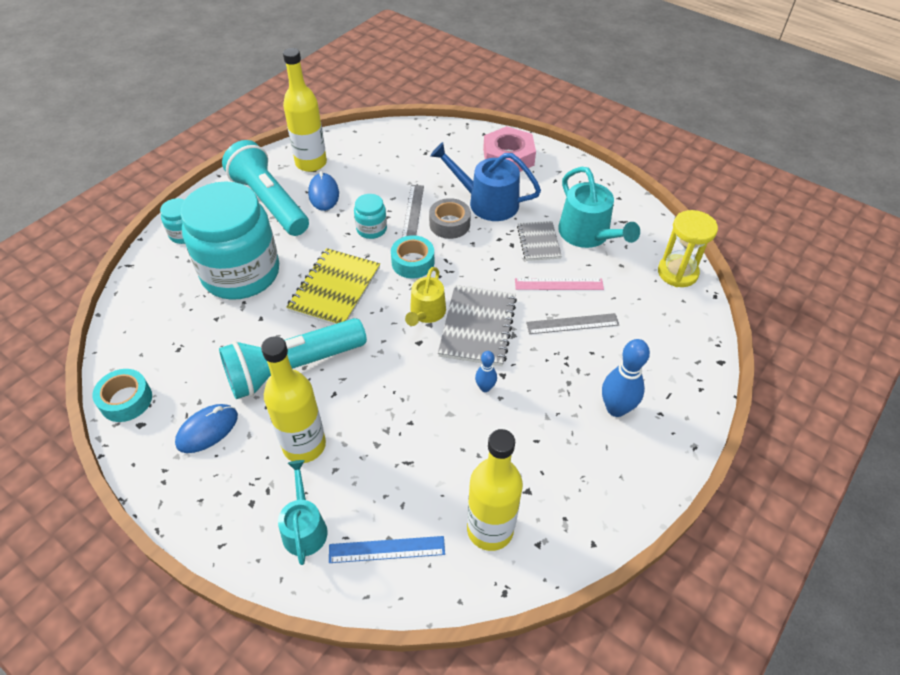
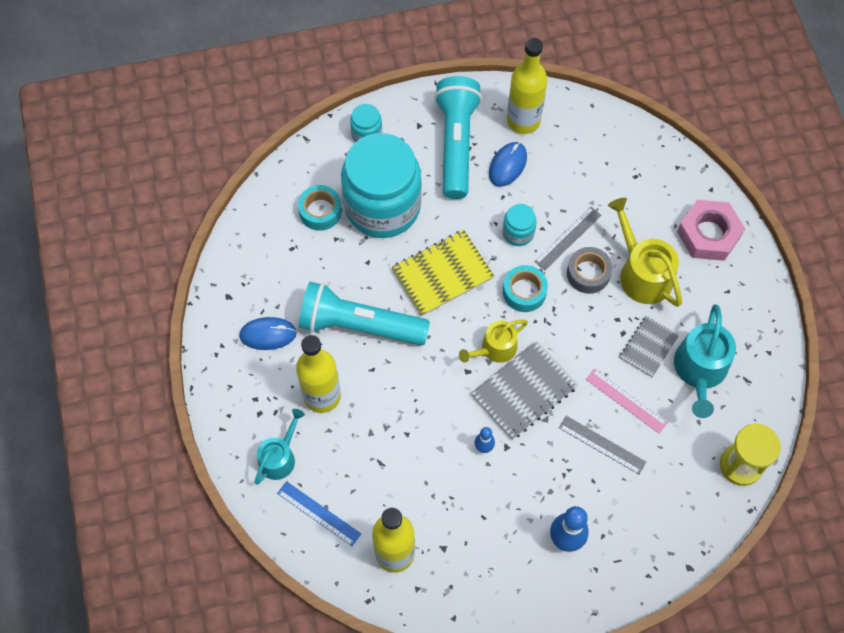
camera: 40 degrees right, 15 degrees up
(126, 400) = (231, 269): turquoise tape -> turquoise tape (320, 211)
(487, 202) = (642, 273): blue watering can -> yellow watering can

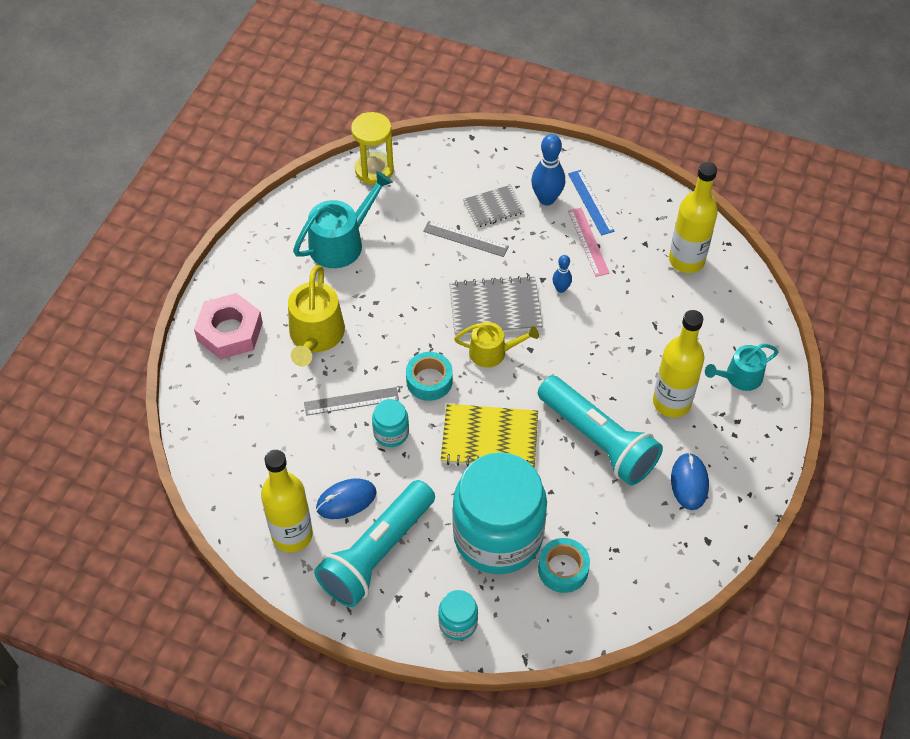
camera: 145 degrees left, 10 degrees down
(268, 334) = (689, 482): blue mouse -> blue mouse turned 60 degrees clockwise
(319, 513) = (731, 319): blue ruler -> blue ruler (590, 202)
(588, 273) = (361, 362): grey tape -> none
(602, 445) = (465, 239): grey ruler -> grey ruler turned 45 degrees counterclockwise
(626, 401) = (419, 255): pink ruler -> pink ruler (588, 242)
(648, 347) = (365, 280): grey notebook -> grey notebook (493, 207)

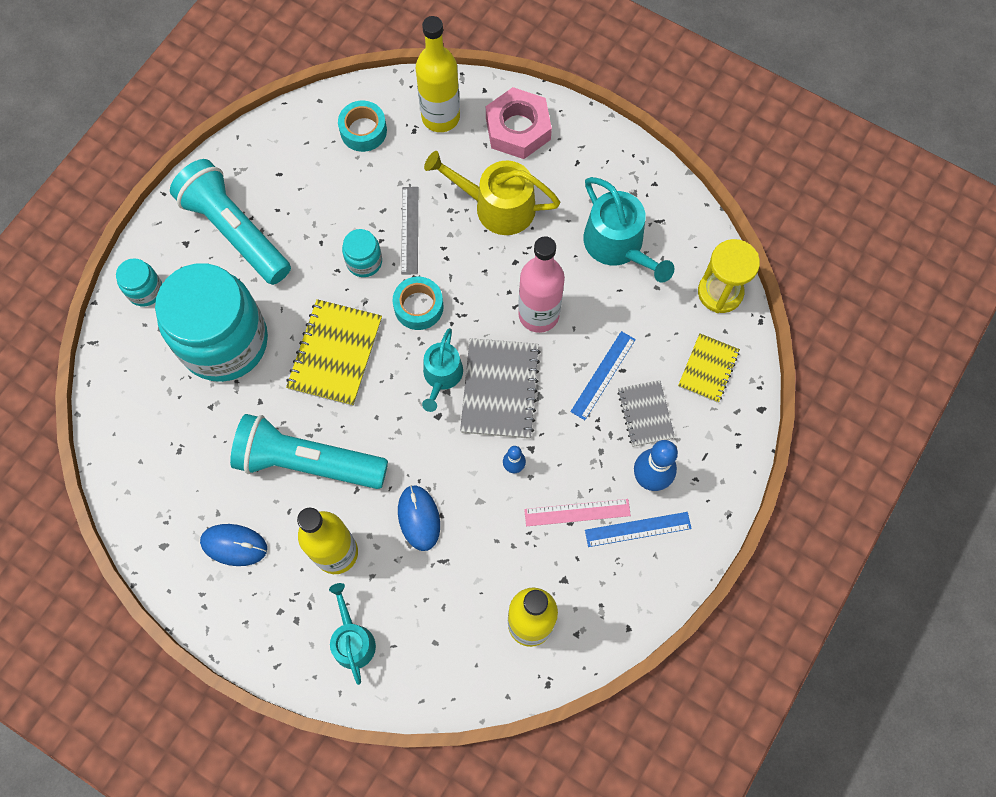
camera: 100 degrees right, 15 degrees up
(292, 535) = (274, 162): yellow bottle -> yellow bottle (440, 117)
(346, 500) = (298, 212): blue mouse -> blue mouse (419, 518)
(419, 290) = (538, 314): none -> pink bottle
(444, 172) = (708, 368): none -> yellow notebook
(465, 239) = (603, 375): grey ruler -> blue ruler
(492, 352) = (442, 376): yellow watering can -> turquoise watering can
(563, 569) = (172, 395): turquoise tape -> turquoise tape (363, 131)
(598, 440) = (308, 462): turquoise flashlight -> turquoise flashlight turned 45 degrees clockwise

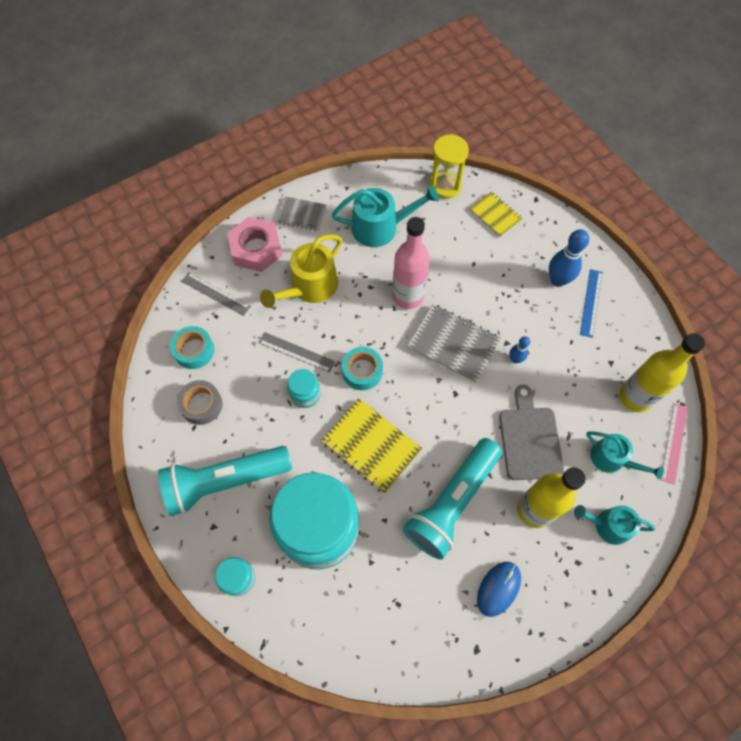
camera: 65 degrees left, 5 degrees down
(306, 169) = (201, 405): none -> grey tape
(419, 518) = (529, 439): blue mouse -> grey cutting board
(440, 117) = (216, 294): yellow bottle -> grey ruler
(442, 376) = (425, 378): turquoise watering can -> turquoise watering can (612, 459)
(577, 512) = (565, 334): pink ruler -> pink ruler (674, 443)
(603, 375) = (472, 276): blue ruler -> none
(645, 414) = (511, 263): grey notebook -> grey notebook (301, 215)

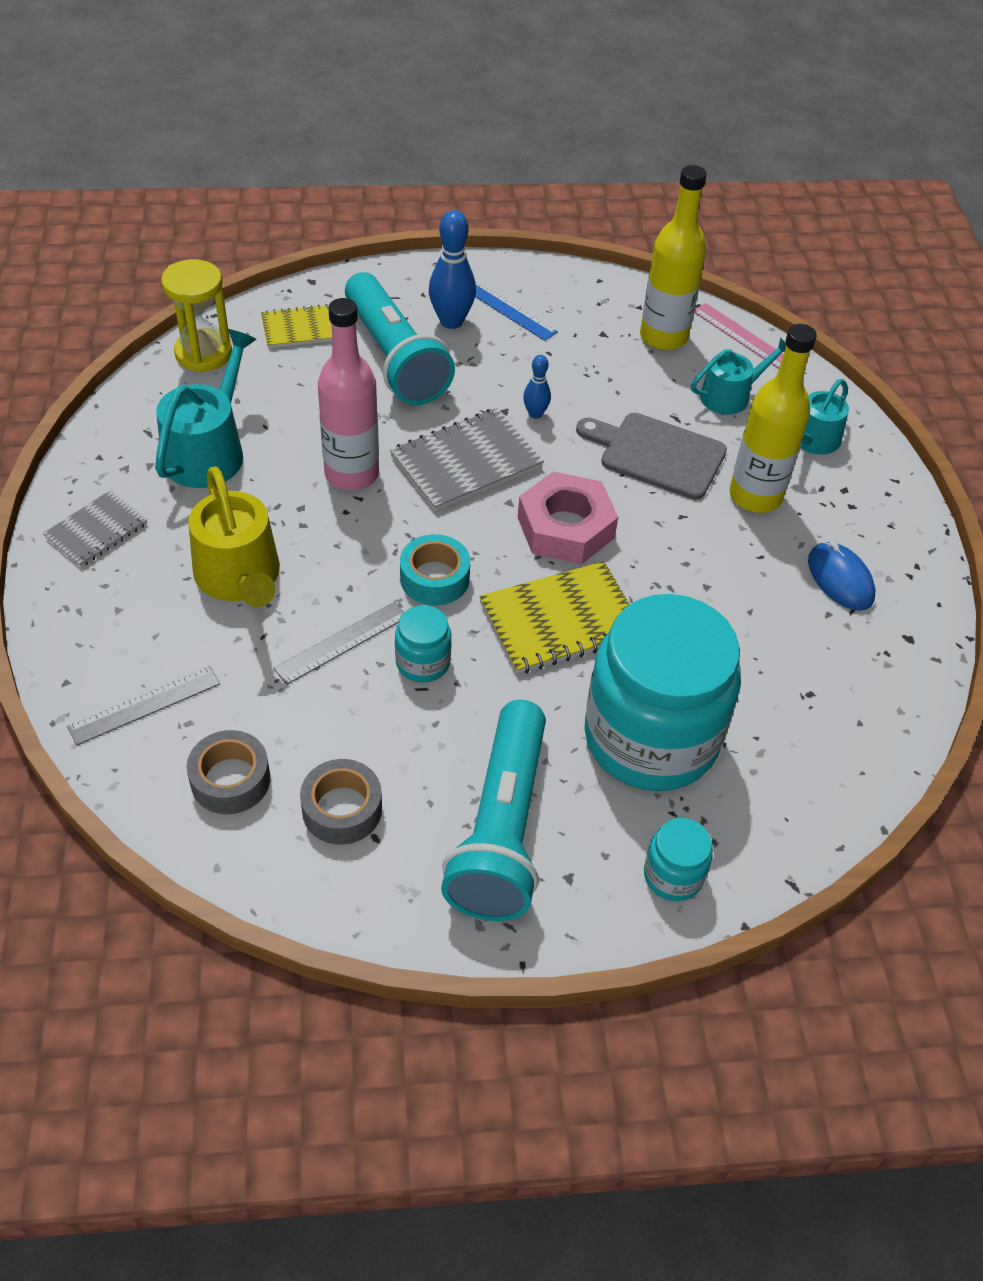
camera: 65 degrees left, 15 degrees down
(194, 350) = (230, 780): turquoise tape -> grey tape
(256, 249) = (106, 615): pink nut -> pink nut (565, 527)
(452, 502) = (698, 571): turquoise flashlight -> turquoise flashlight (394, 358)

